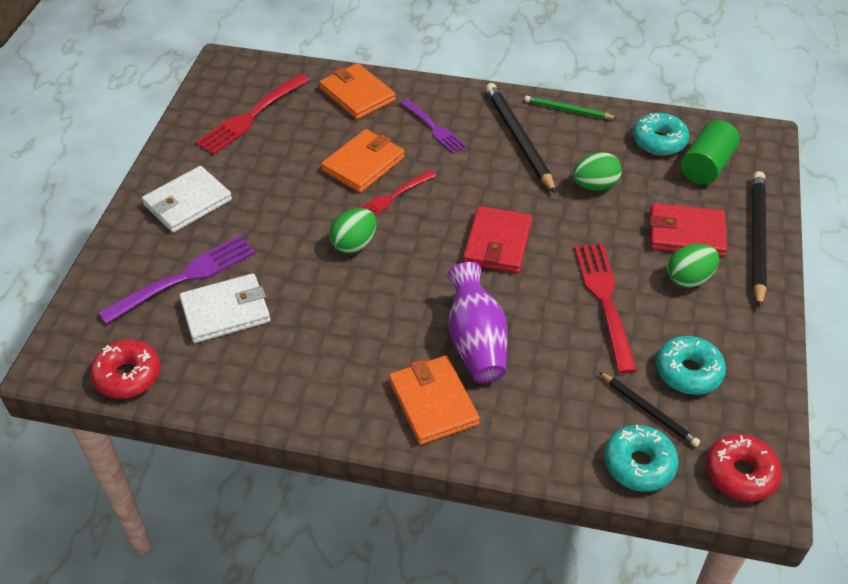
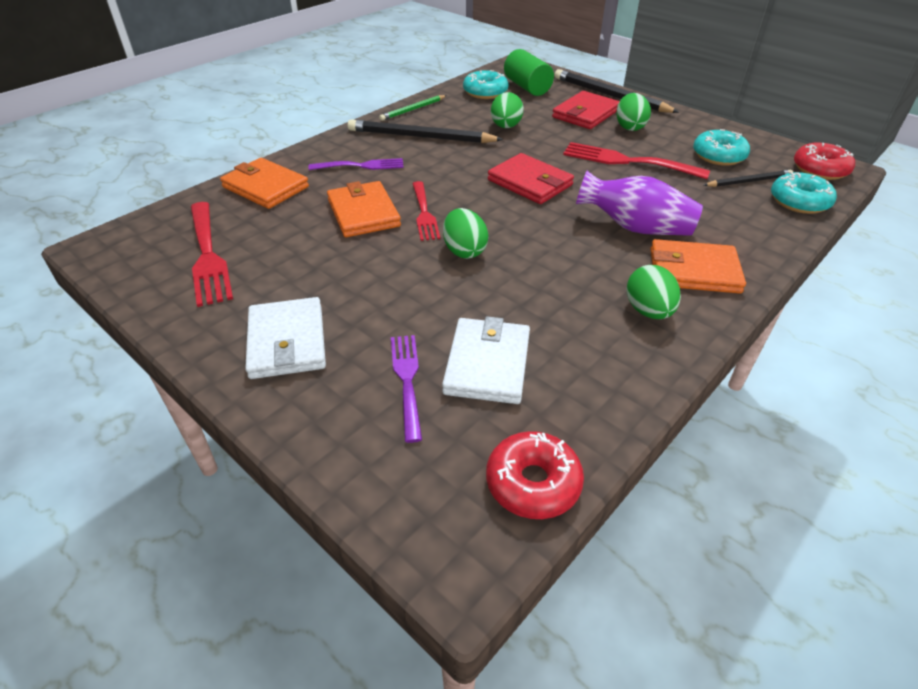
camera: 60 degrees left, 5 degrees down
(185, 277) = (407, 380): purple fork -> purple fork, size x0.65
(349, 386) = (648, 311): none -> green egg
(357, 94) = (265, 187): orange wallet -> orange wallet turned 45 degrees clockwise

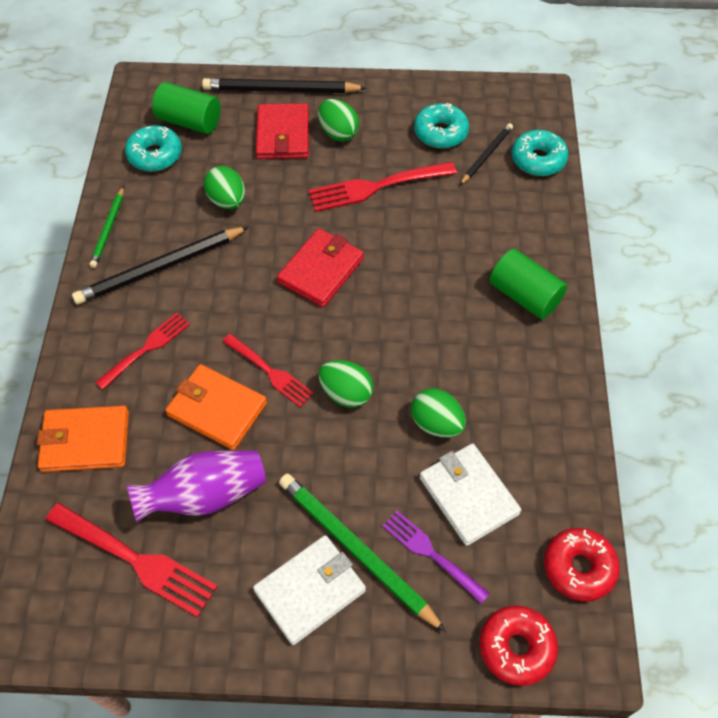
camera: 40 degrees left, 15 degrees up
(287, 342) = (310, 590): white wallet -> white wallet turned 75 degrees counterclockwise
(351, 340) = (356, 550): none -> green pencil
(361, 166) = (146, 348): purple fork -> red fork
(530, 183) = (321, 270): red wallet -> red wallet turned 60 degrees counterclockwise
(635, 227) = (448, 273): purple vase -> purple vase (205, 495)
(648, 311) = (527, 362): green egg -> green egg (436, 423)
(693, 271) = (524, 295): orange wallet -> green cylinder
(820, 169) = (525, 105): red donut -> red donut (516, 648)

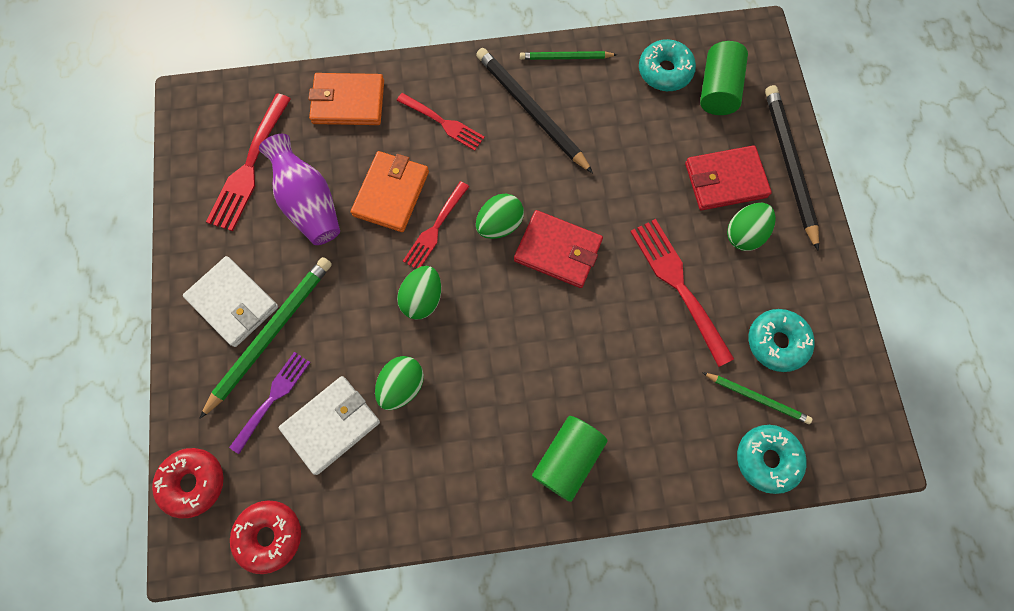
camera: 80 degrees right, 15 degrees up
(85, 441) = (348, 102): orange wallet -> orange wallet turned 75 degrees counterclockwise
(227, 201) = (623, 148): green egg -> green egg (499, 224)
(486, 155) = (757, 398): black pencil -> green pencil

